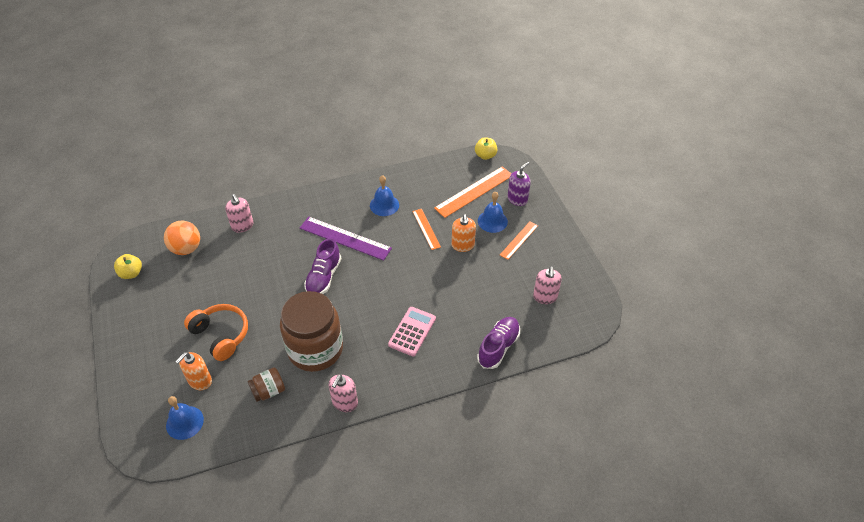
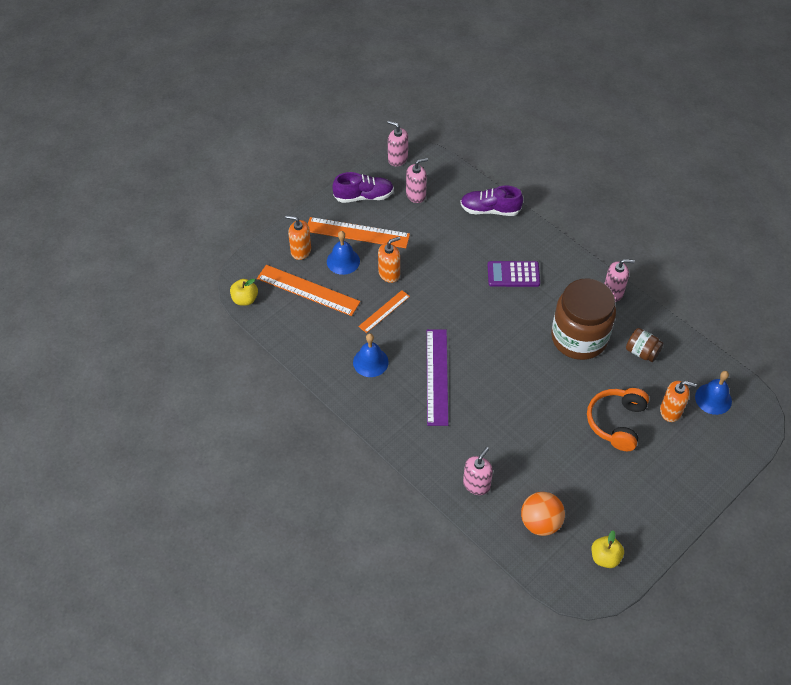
camera: 115 degrees left, 5 degrees up
(323, 277) = (497, 371): purple shoe -> purple shoe (364, 196)
(412, 331) = (513, 274): pink calculator -> purple calculator
(517, 199) = (300, 251): purple soap dispenser -> orange soap dispenser
(519, 240) = (357, 233): orange ruler -> orange ruler, size x1.74
(599, 300) = (397, 158): none -> pink soap dispenser

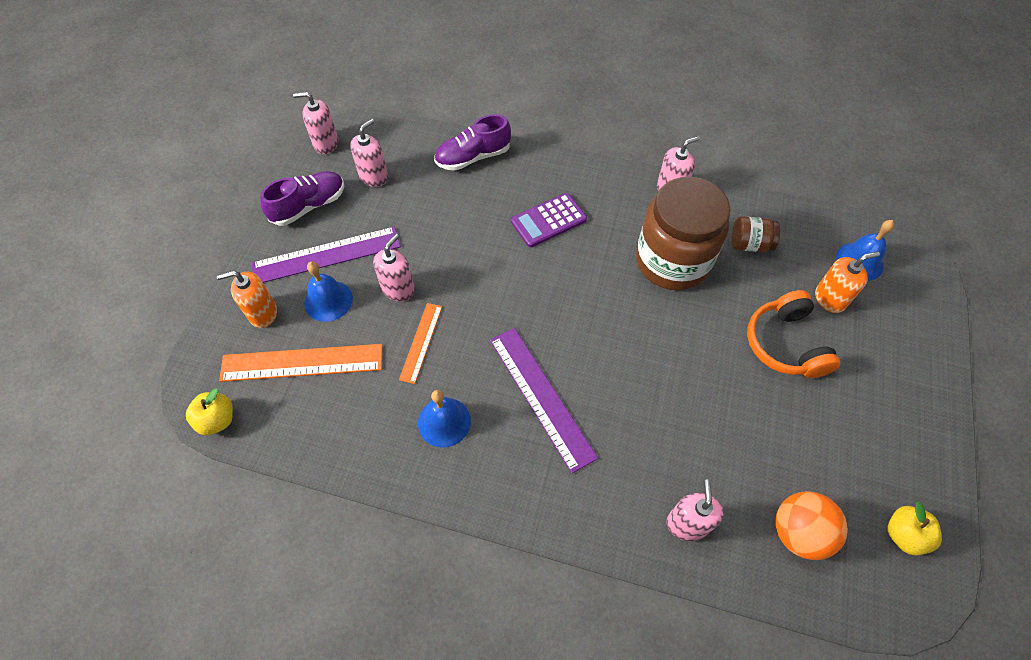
camera: 30 degrees left, 5 degrees up
(357, 233) = (327, 255): orange ruler -> purple ruler
(389, 273) = (398, 289): orange soap dispenser -> pink soap dispenser

